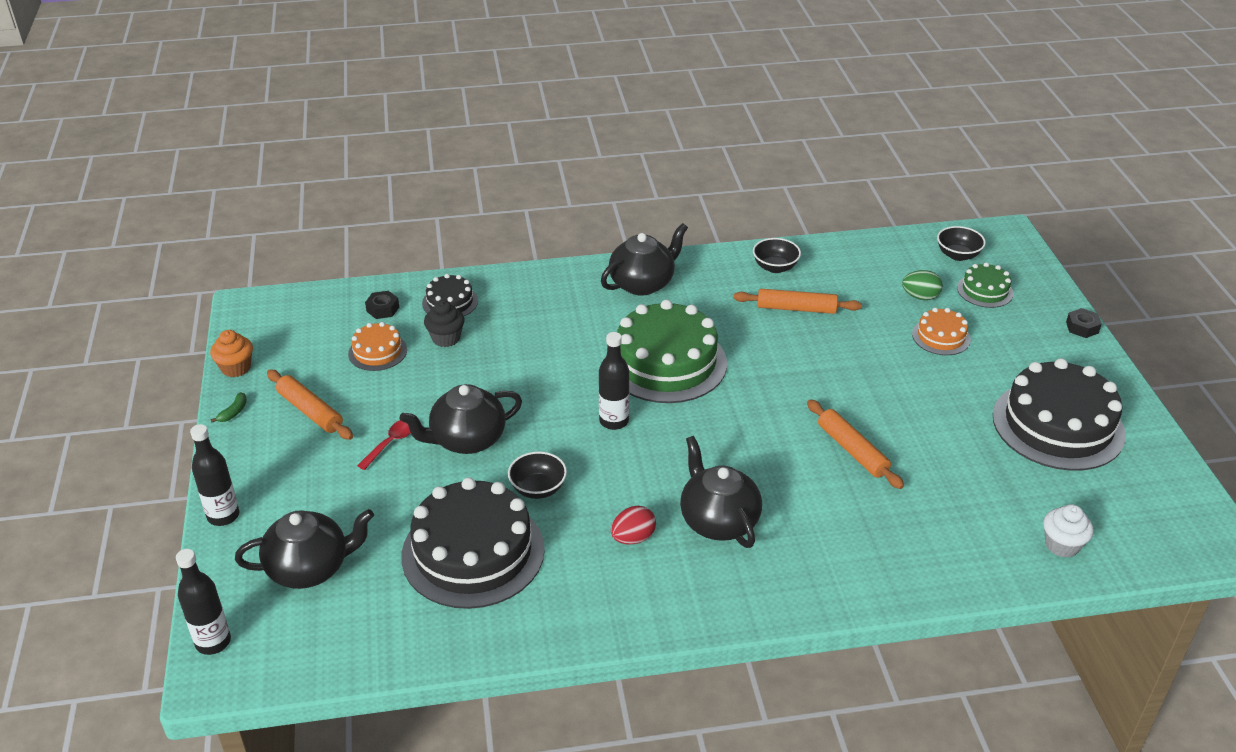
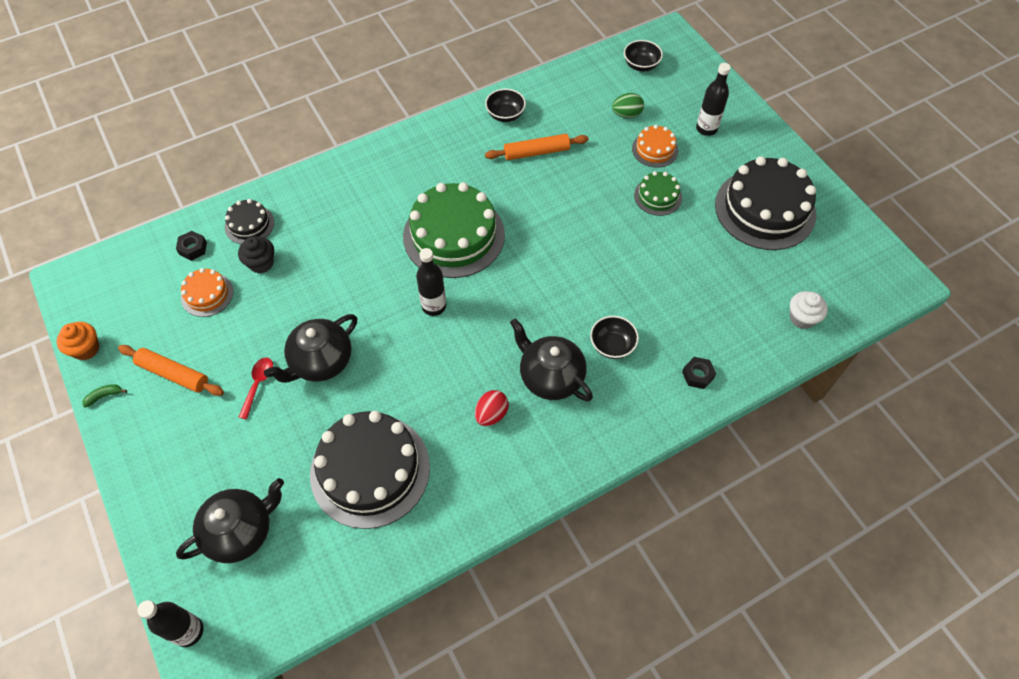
camera: 20 degrees left, 20 degrees up
(223, 516) = (142, 505): black bottle -> black bottle (706, 129)
(233, 412) = (104, 396): green banana -> green banana turned 120 degrees counterclockwise
(538, 488) = (398, 391): black bowl -> black bowl (612, 345)
(642, 283) = (405, 160): black teapot -> none
(852, 450) = (626, 278): orange rolling pin -> none
(985, 290) = (672, 95): green cake -> green cake (658, 196)
(1082, 327) = (753, 112): black nut -> black nut (697, 375)

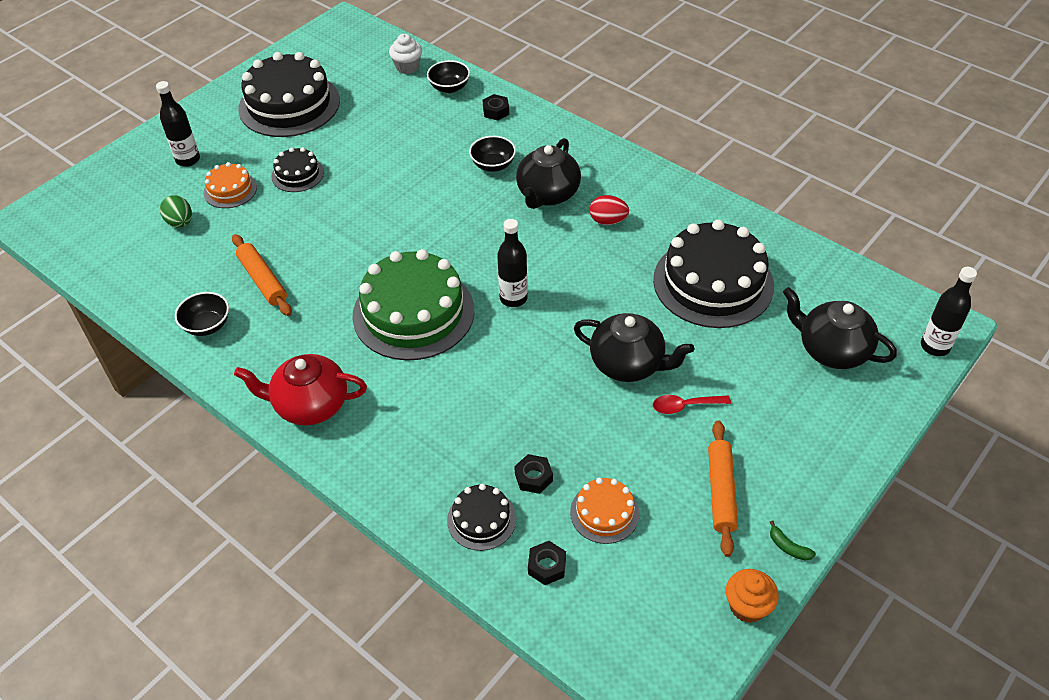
camera: 110 degrees left, 10 degrees down
(261, 263) = (533, 477): black cupcake -> black nut
(399, 157) = (310, 405): none -> red teapot
(641, 65) = (92, 229): black bowl -> black bowl (449, 87)
(658, 196) = (297, 174): green cake -> black cake

